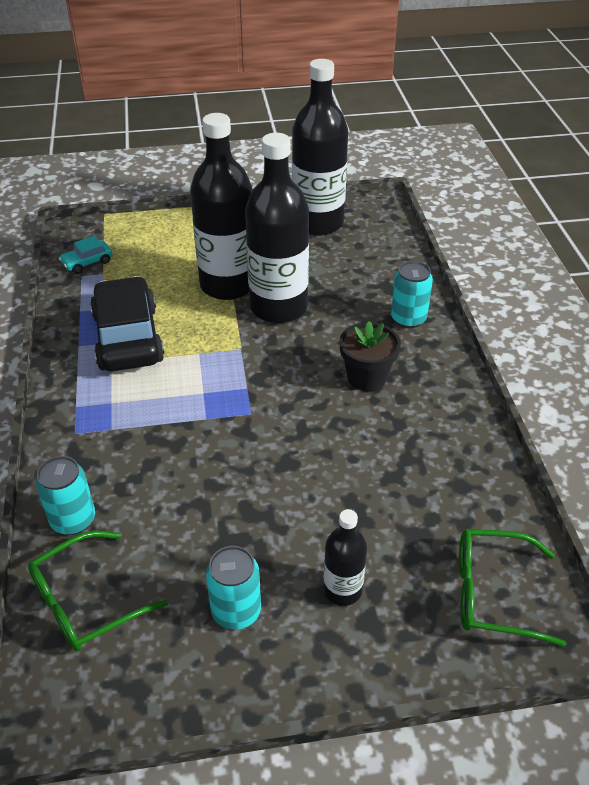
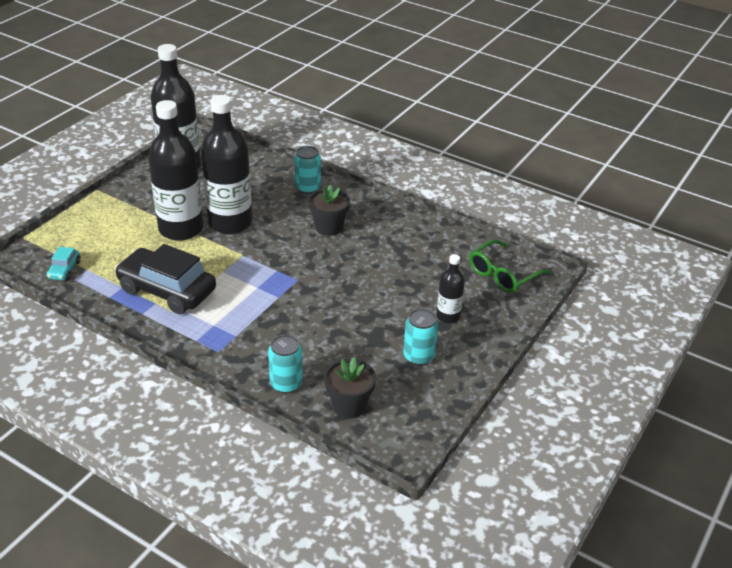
camera: 50 degrees left, 5 degrees down
(86, 601) = (349, 405): green glasses -> black flower pot

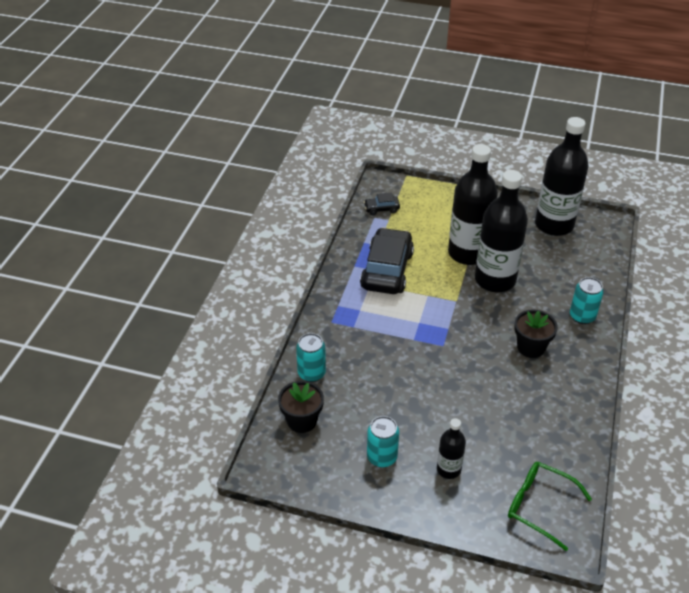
camera: 75 degrees right, 5 degrees up
(64, 270) = (381, 209): turquoise car -> black car

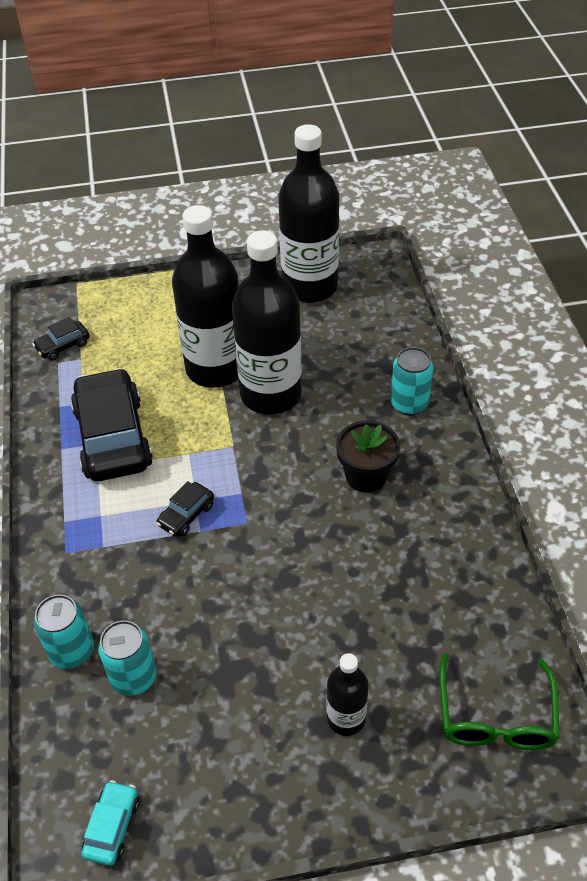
camera: 25 degrees left, 5 degrees up
(293, 466) = (112, 827): none -> turquoise car
(302, 421) = (91, 740): black flower pot -> none
(382, 457) = (241, 744): turquoise can -> turquoise can (133, 677)
(409, 328) = (186, 515): none -> black car
(539, 506) = (495, 716): green glasses -> green glasses turned 90 degrees counterclockwise

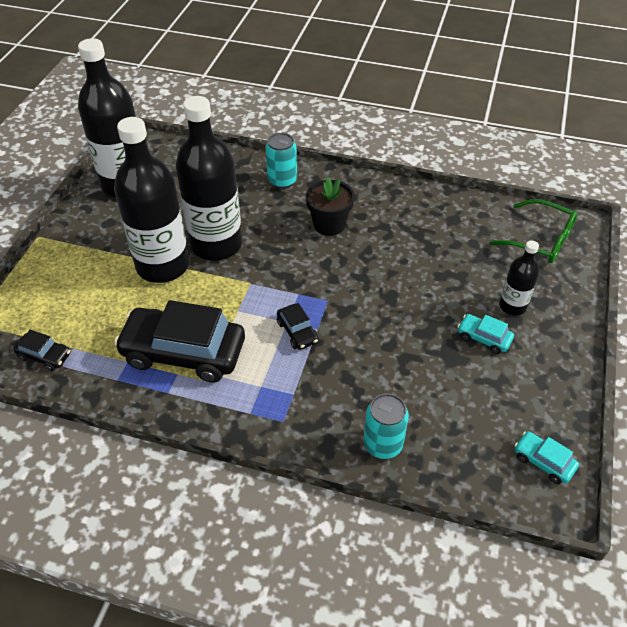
camera: 65 degrees left, 0 degrees up
(63, 346) = (44, 356): black car -> black car turned 60 degrees counterclockwise
(133, 677) = (426, 411): turquoise can -> none
(273, 701) = (483, 338): none -> turquoise car

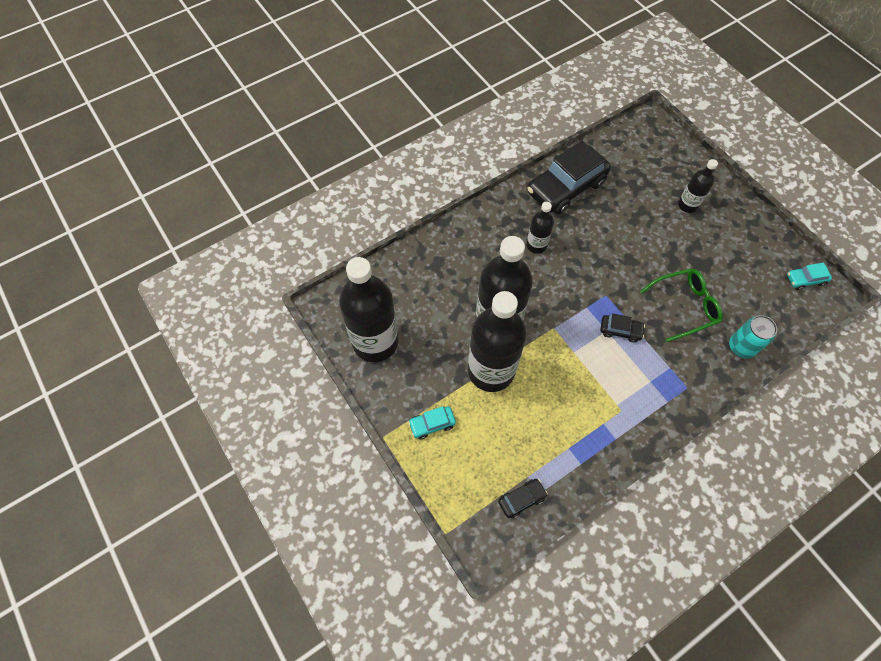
camera: 50 degrees left, 15 degrees up
(183, 353) = (587, 408): black car -> black car (566, 187)
(282, 181) = (466, 241): turquoise can -> none
(329, 225) = (536, 245): black flower pot -> black bottle
(483, 338) = (701, 238): turquoise car -> turquoise car (432, 424)
(540, 240) = (646, 149): green glasses -> green glasses (685, 306)

